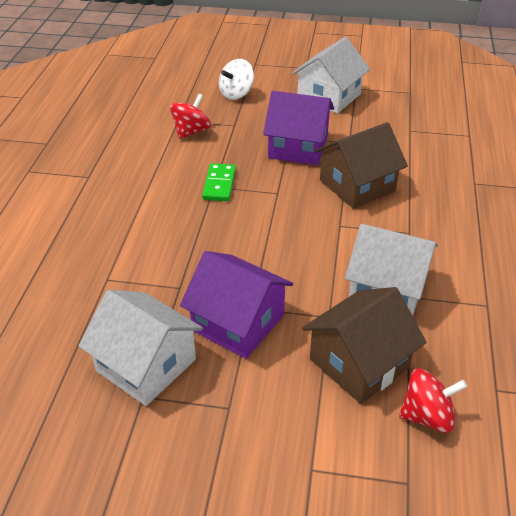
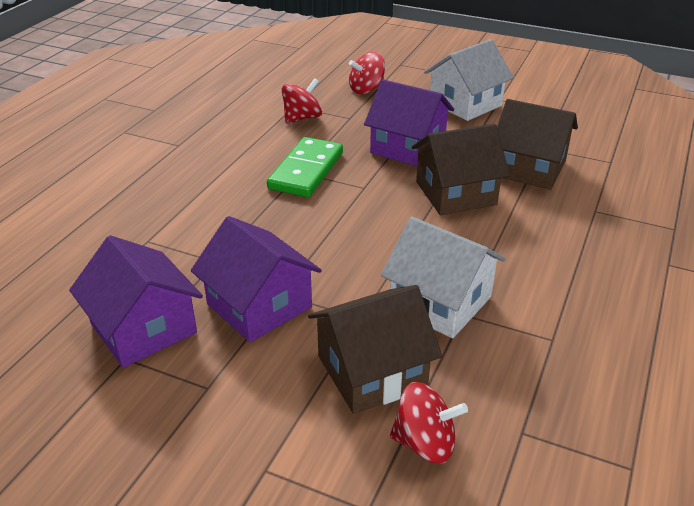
camera: 15 degrees right, 5 degrees down
(146, 365) = (144, 329): white house -> purple house
(219, 184) = (306, 170): green domino -> green domino, size x1.56
(236, 94) = (366, 89): white spinning top -> red spinning top
(407, 152) = (529, 168): none -> brown house

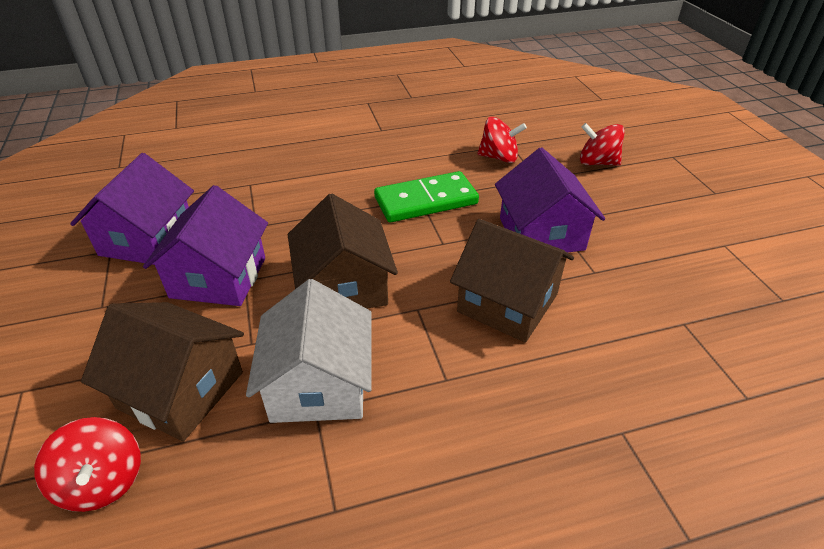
camera: 50 degrees right, 5 degrees up
(465, 104) = (674, 228): white house -> none
(529, 168) = (628, 333): brown house -> brown house (344, 286)

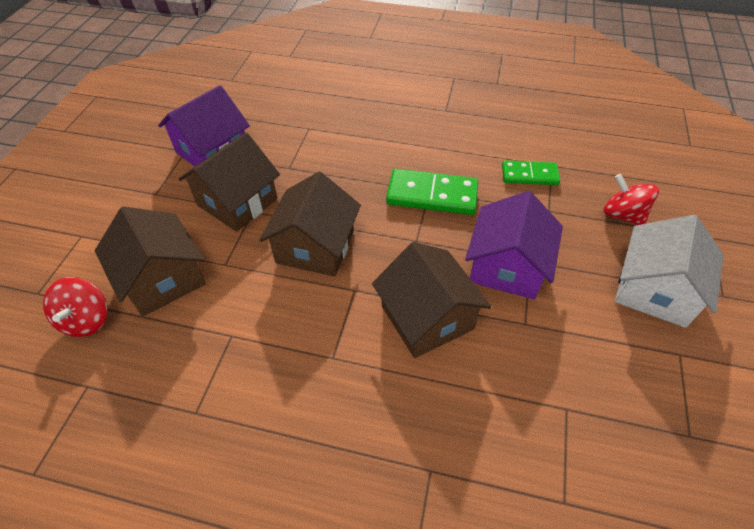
camera: 30 degrees right, 10 degrees up
(218, 277) = (237, 202): purple house -> brown house
(319, 384) = (246, 317): white house -> white house (654, 290)
(499, 157) = (529, 175): red spinning top -> green domino

